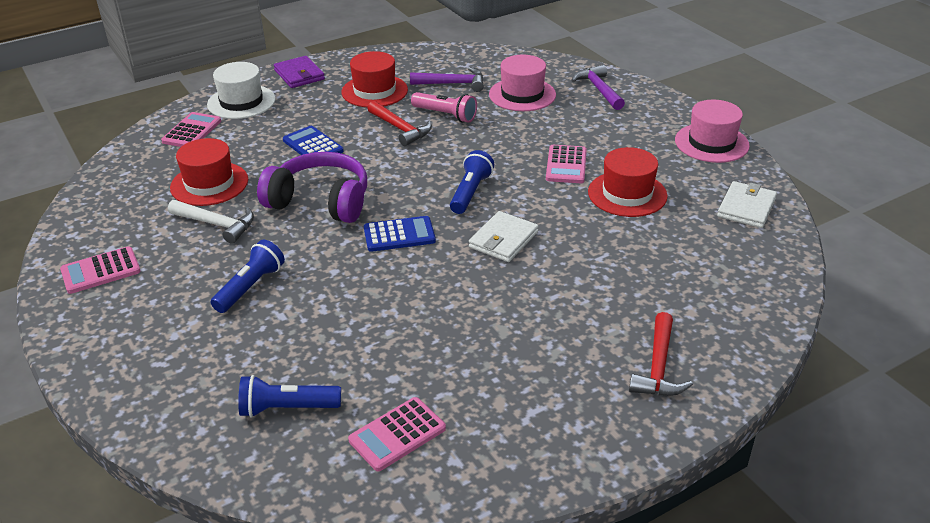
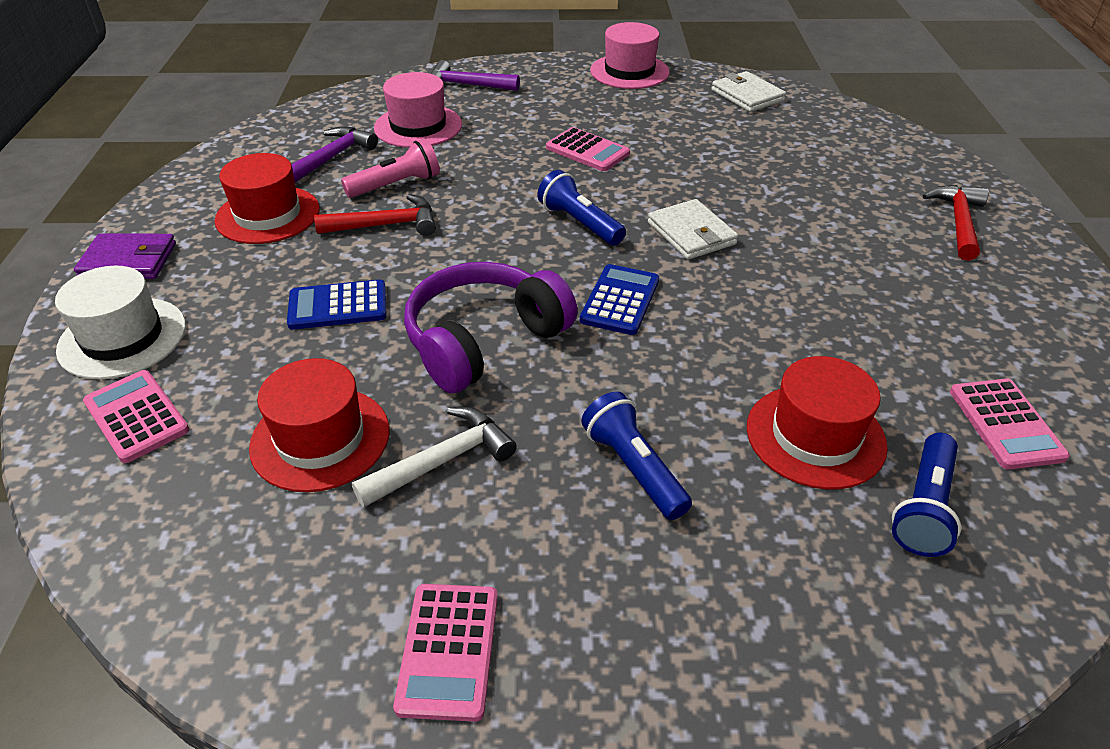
camera: 60 degrees left, 5 degrees up
(627, 194) = (672, 139): red hat -> red hat (815, 436)
(658, 367) = (958, 222): red hammer -> red hammer turned 120 degrees counterclockwise

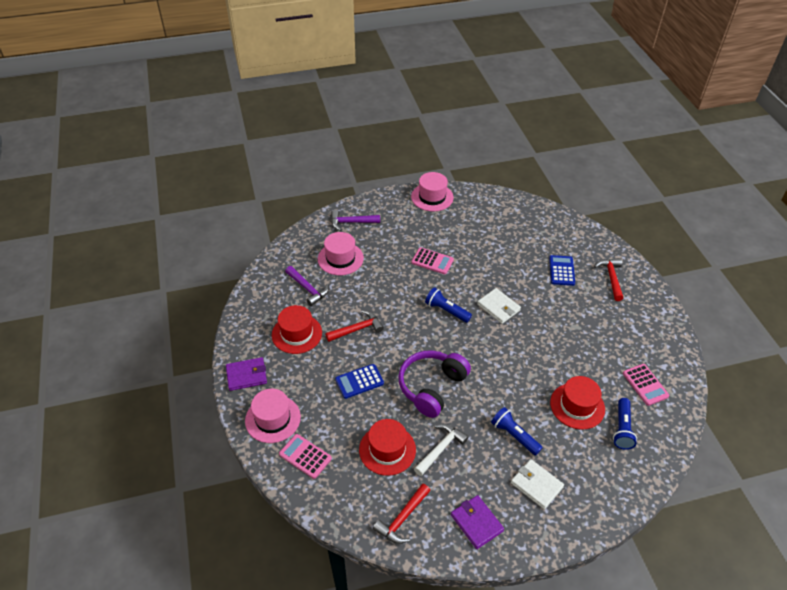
camera: 15 degrees left, 5 degrees up
(122, 338) = (273, 419): white hat -> pink hat
(266, 595) = (402, 519): none -> red hammer
(333, 157) = (308, 289): purple hammer -> purple hammer turned 120 degrees clockwise
(396, 185) = (349, 302): pink flashlight -> none
(449, 650) = (476, 523): pink calculator -> purple wallet
(620, 300) = (480, 353): blue calculator -> blue calculator (561, 271)
(747, 95) = (497, 206): white wallet -> white wallet (536, 485)

